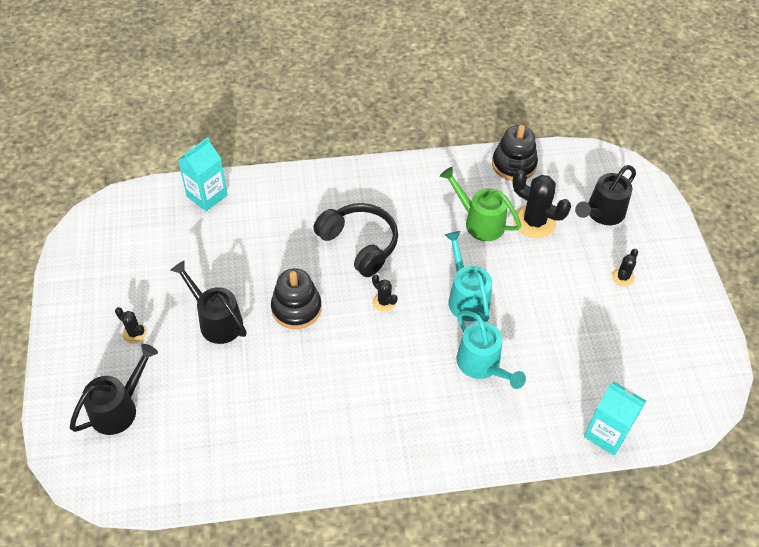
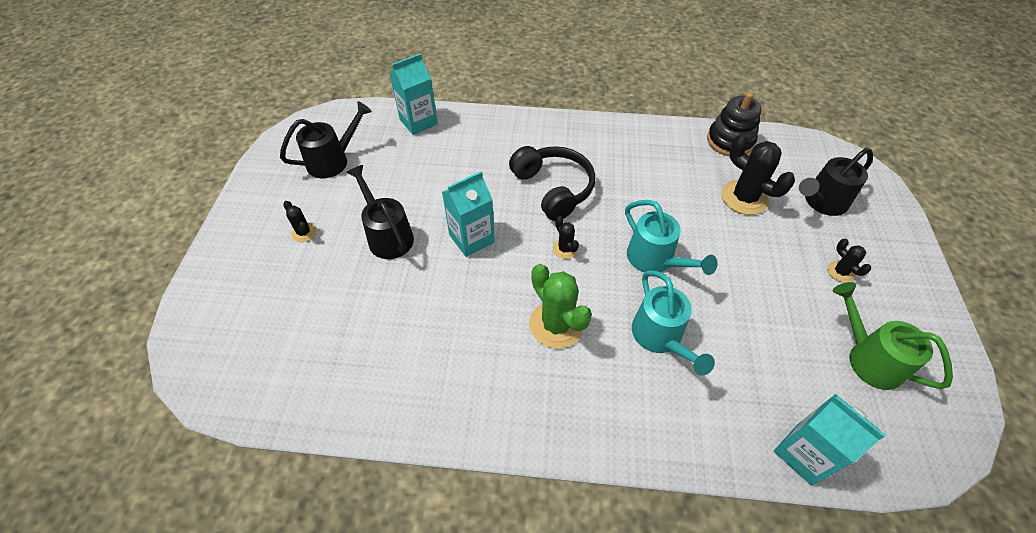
camera: 15 degrees right, 0 degrees up
(119, 408) = (259, 303): black watering can -> black watering can (333, 160)
(296, 308) = (471, 238): black stacking toy -> turquoise carton
(392, 372) = (556, 324): none -> green cactus
(466, 297) = (655, 260): turquoise watering can -> turquoise watering can turned 150 degrees clockwise
(479, 221) = (683, 188): green watering can -> green watering can (868, 358)
(623, 277) = (840, 272): black cactus -> black cactus turned 75 degrees counterclockwise

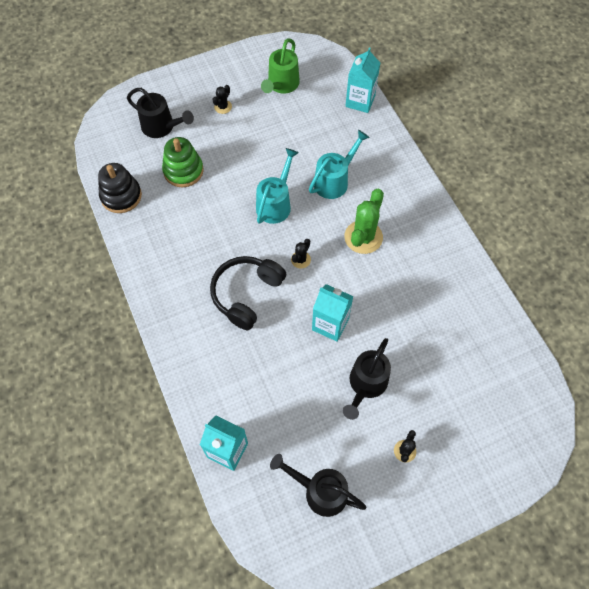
camera: 120 degrees left, 10 degrees up
(744, 198) = (183, 171): black cactus -> green stacking toy

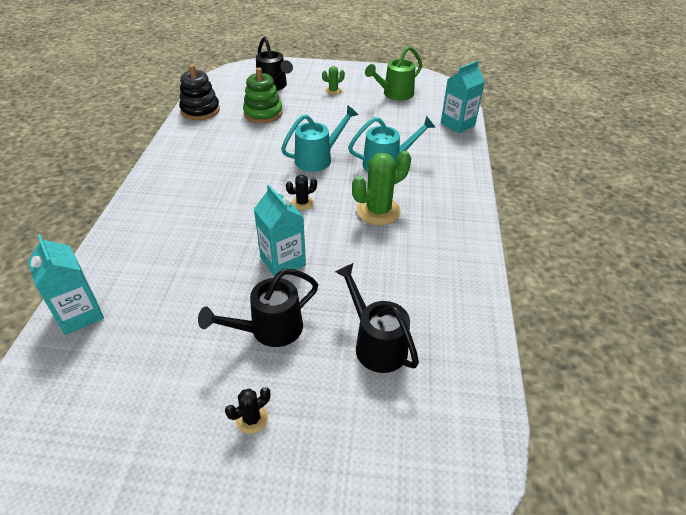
camera: 30 degrees right, 20 degrees down
(223, 107) = (333, 91): black cactus -> green cactus
(246, 294) = (229, 206): black headphones -> none
(319, 491) = (121, 404): black watering can -> black watering can (375, 343)

